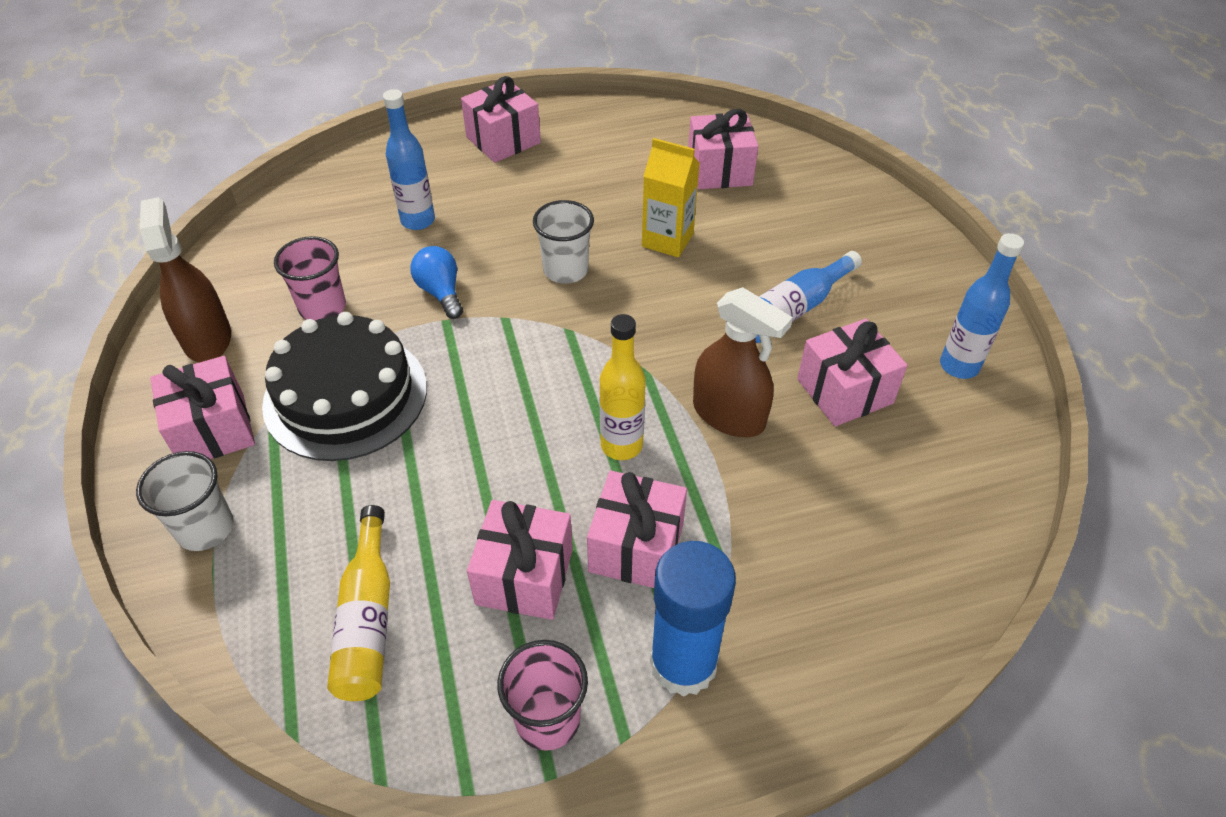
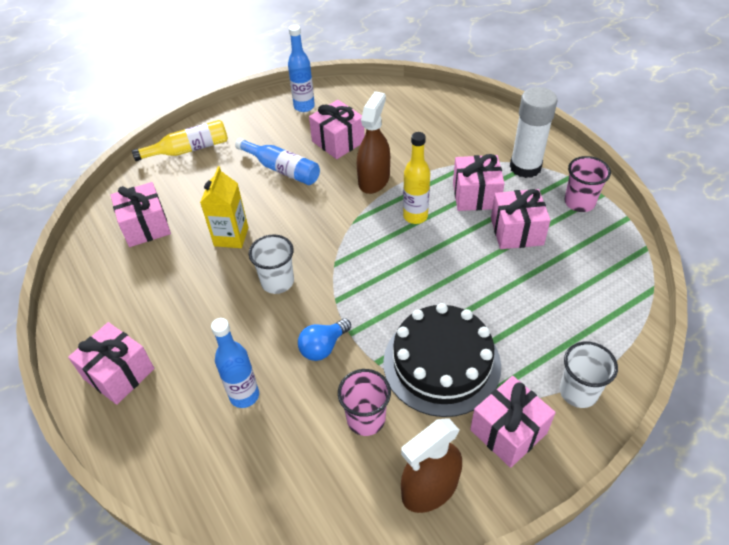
camera: 105 degrees left, 0 degrees up
(367, 619) = (579, 285): yellow bottle -> yellow bottle (188, 149)
(683, 664) = (525, 167): blue glue stick -> white glue stick

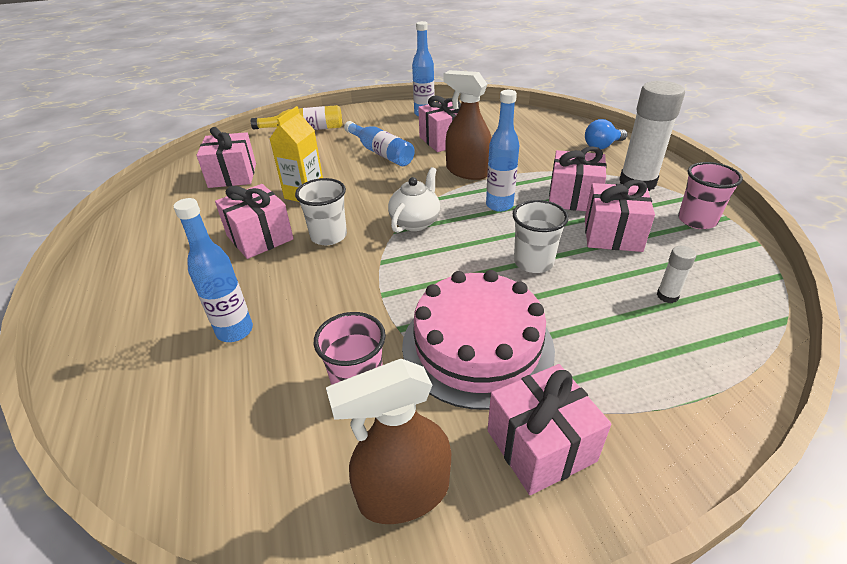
camera: 15 degrees right, 10 degrees down
(119, 374) = (126, 285): pink gift -> pink gift (260, 237)
(323, 347) = (346, 302): blue light bulb -> blue light bulb (602, 146)
(348, 250) = (415, 222): none -> white teapot
(374, 180) = (467, 171): brown spray bottle -> brown spray bottle turned 90 degrees counterclockwise
(415, 216) = (499, 205): yellow bottle -> blue bottle
(441, 363) = (477, 346): black cake -> pink cake
(569, 285) = (667, 296): none -> white glue stick
(578, 392) = (656, 418): white cup -> white cup (533, 262)

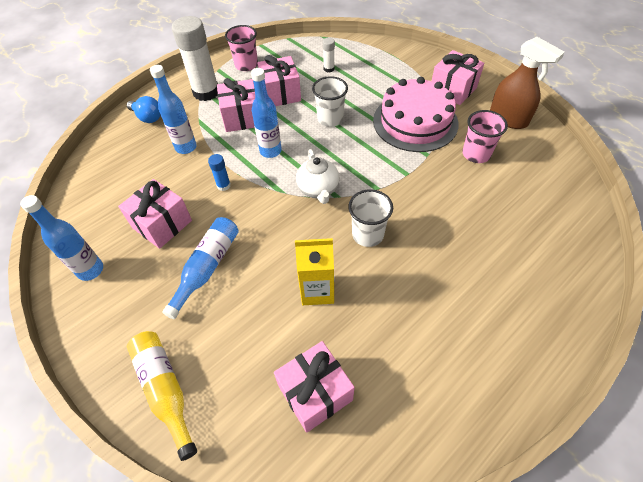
camera: 115 degrees left, 15 degrees up
(235, 331) = (491, 230): blue bottle -> blue bottle (186, 147)
(260, 237) = (399, 282): pink gift -> none
(415, 222) = (318, 189): white teapot -> white teapot turned 105 degrees counterclockwise
(467, 171) = (223, 185): brown spray bottle -> blue glue stick

